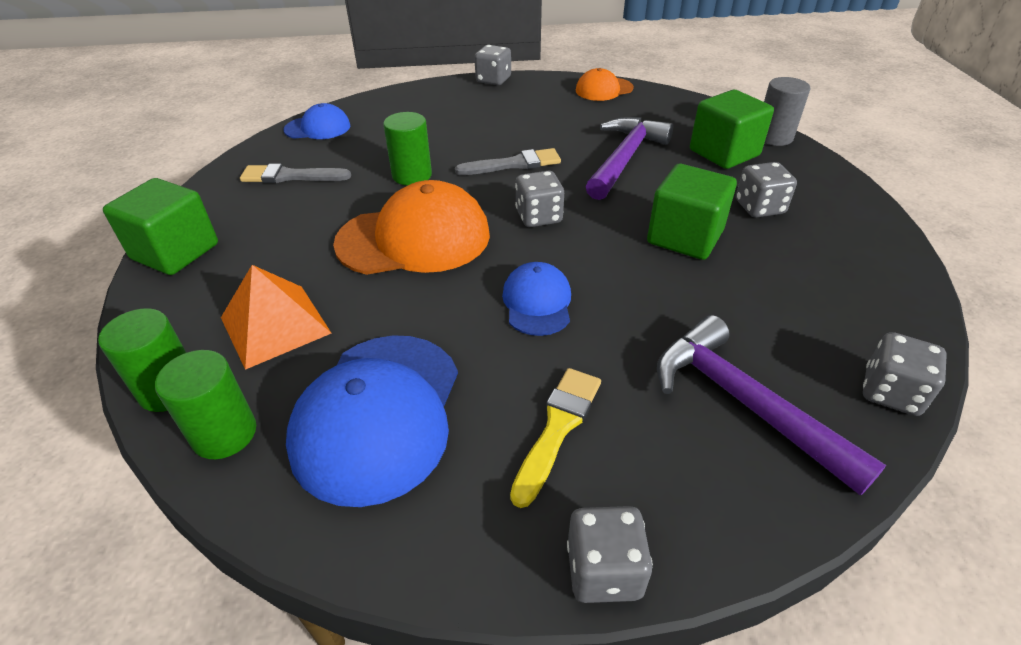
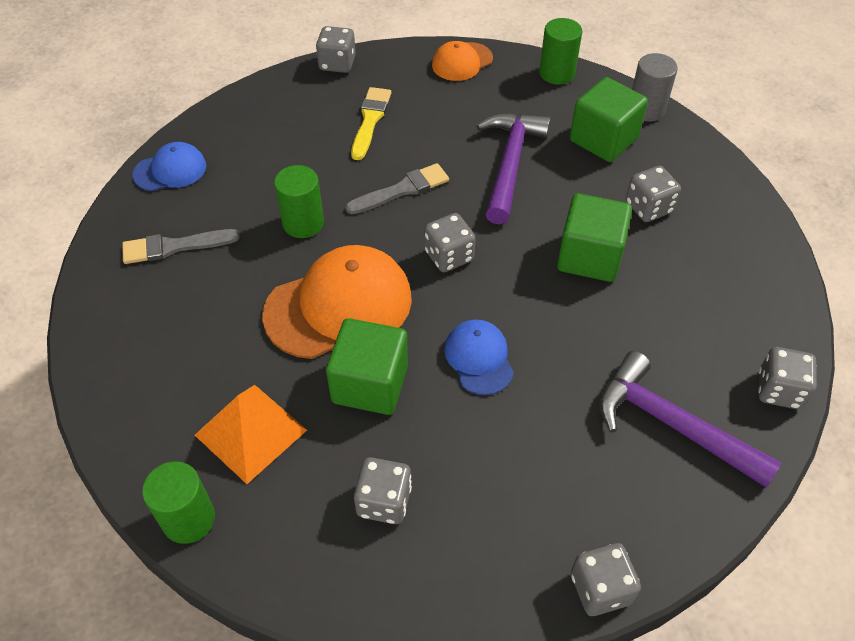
camera: 15 degrees left, 10 degrees up
(175, 252) = (105, 368): green cube -> green cube (370, 384)
(224, 434) = (261, 549): green cylinder -> green cylinder (557, 73)
(378, 414) = (384, 501): blue cap -> grey dice
(557, 428) = (533, 480): yellow brush -> yellow brush (370, 120)

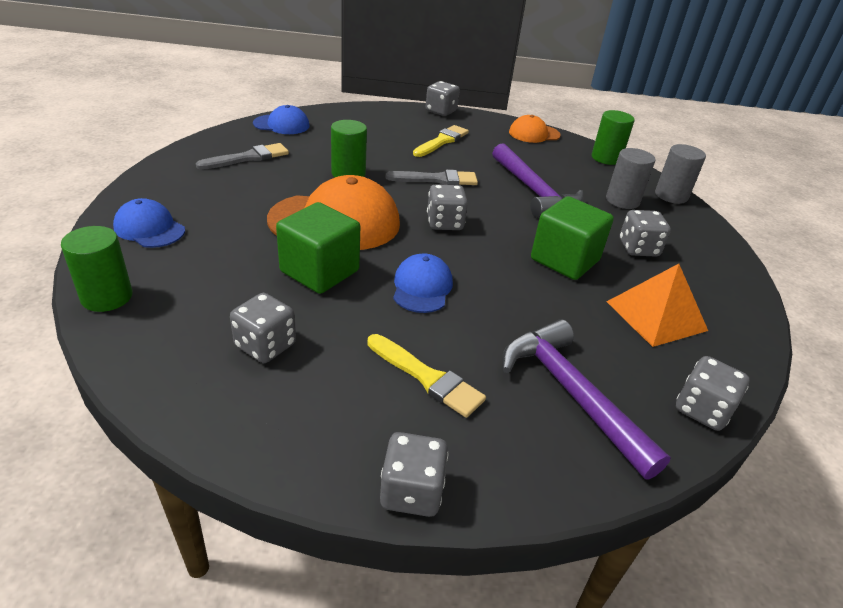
camera: 20 degrees right, 15 degrees down
(154, 408) = (149, 228): none -> blue cap
(174, 247) = (248, 158): grey brush -> grey brush turned 135 degrees clockwise
(250, 432) = (203, 266): orange pyramid -> orange pyramid (656, 315)
(510, 164) = (533, 191): purple hammer -> purple hammer turned 120 degrees clockwise
(546, 466) = (427, 377): none -> yellow brush
(603, 139) = (622, 201): green cube -> grey cylinder

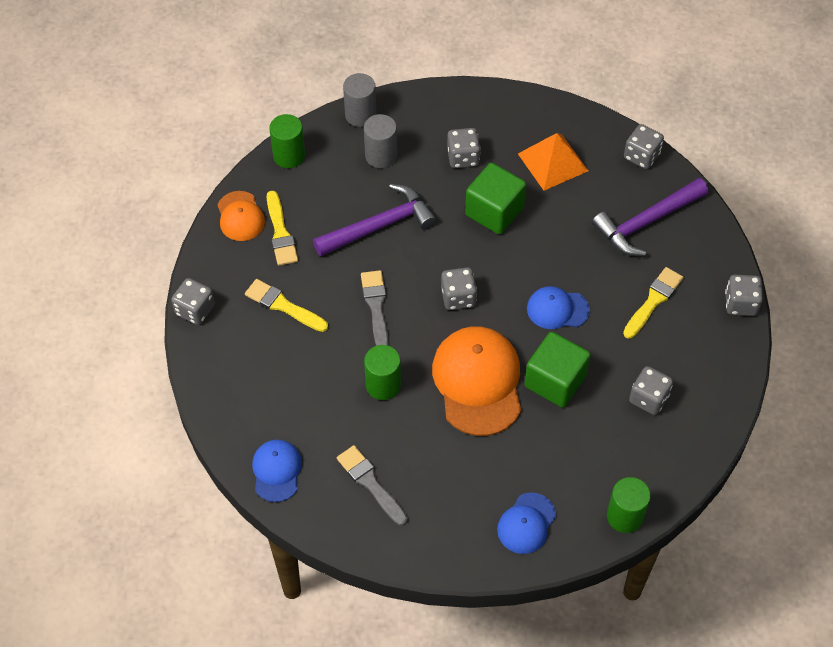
camera: 90 degrees left, 20 degrees up
(519, 147) = (280, 233): none -> yellow brush

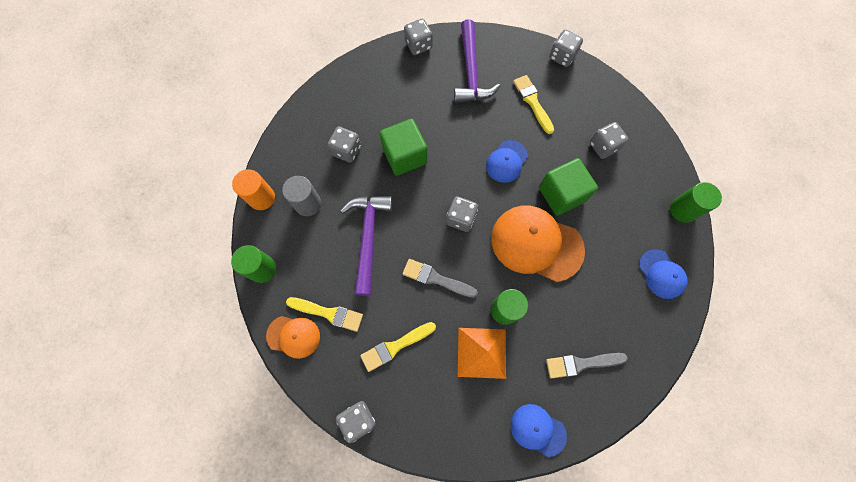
camera: 60 degrees left, 15 degrees up
(360, 115) = (262, 198): grey cylinder -> orange cylinder
(553, 162) = (388, 98): orange pyramid -> orange pyramid (482, 352)

